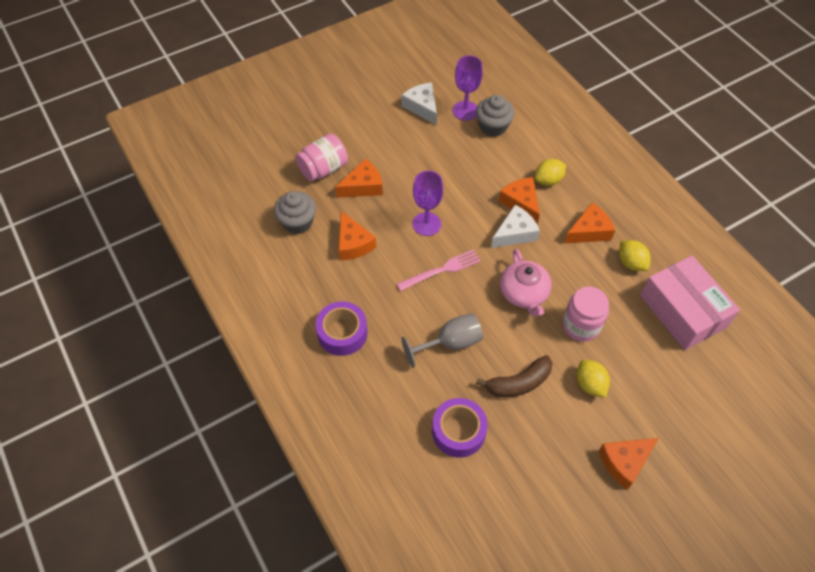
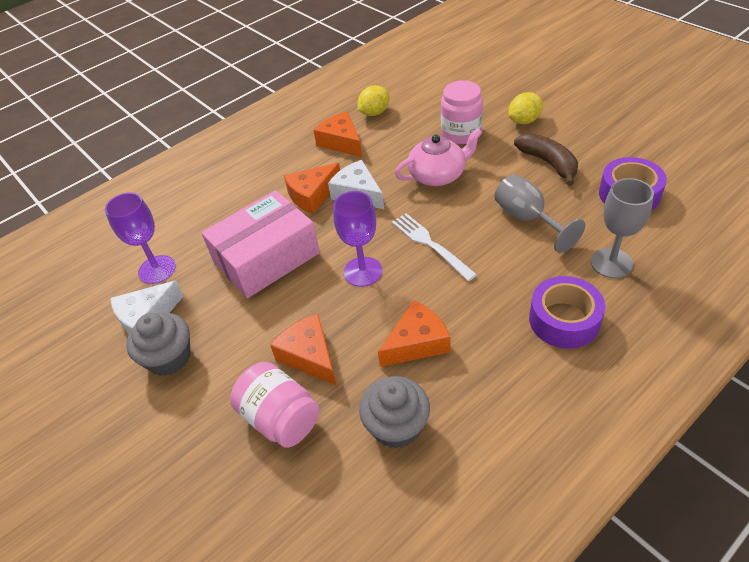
camera: 95 degrees left, 10 degrees down
(384, 384) = (611, 263): none -> grey goblet
(442, 270) = (430, 244): pink fork -> white fork
(493, 126) = (188, 238): grey cupcake -> grey cupcake (169, 358)
(548, 180) = (274, 179): yellow lemon -> none
(624, 462) = (590, 95): orange cheese -> none
(682, 311) = (419, 81): pink box -> pink box (266, 258)

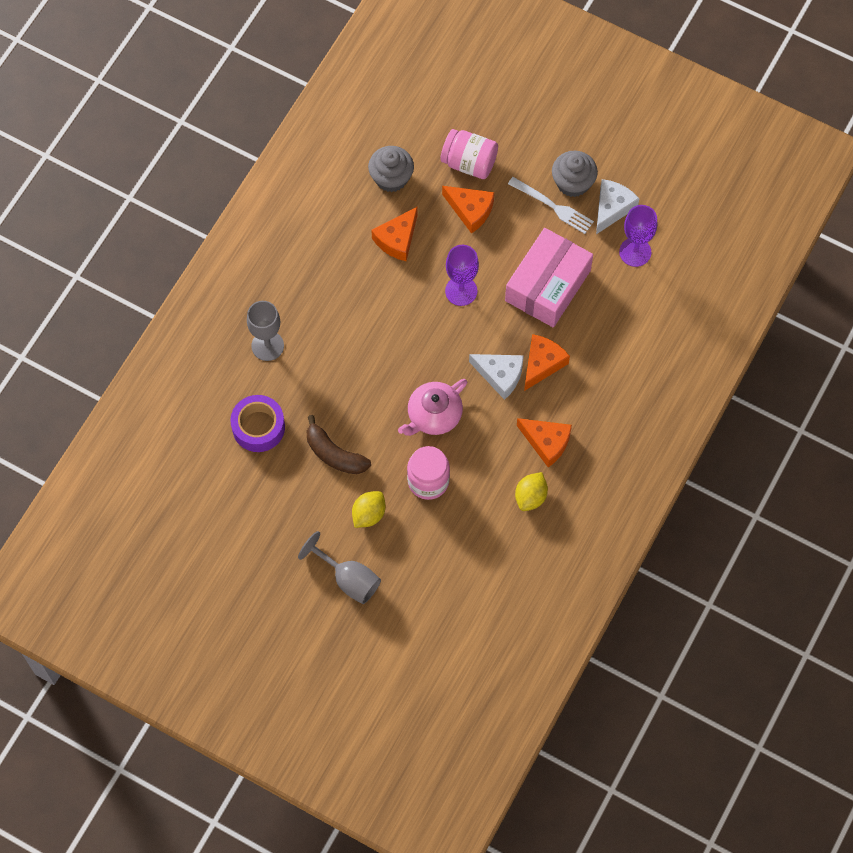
camera: 155 degrees right, 20 degrees up
(430, 244) = (415, 331): white fork -> white fork (553, 206)
(528, 219) = (340, 378): grey goblet -> grey goblet (348, 579)
(564, 320) = (297, 284): purple tape -> none

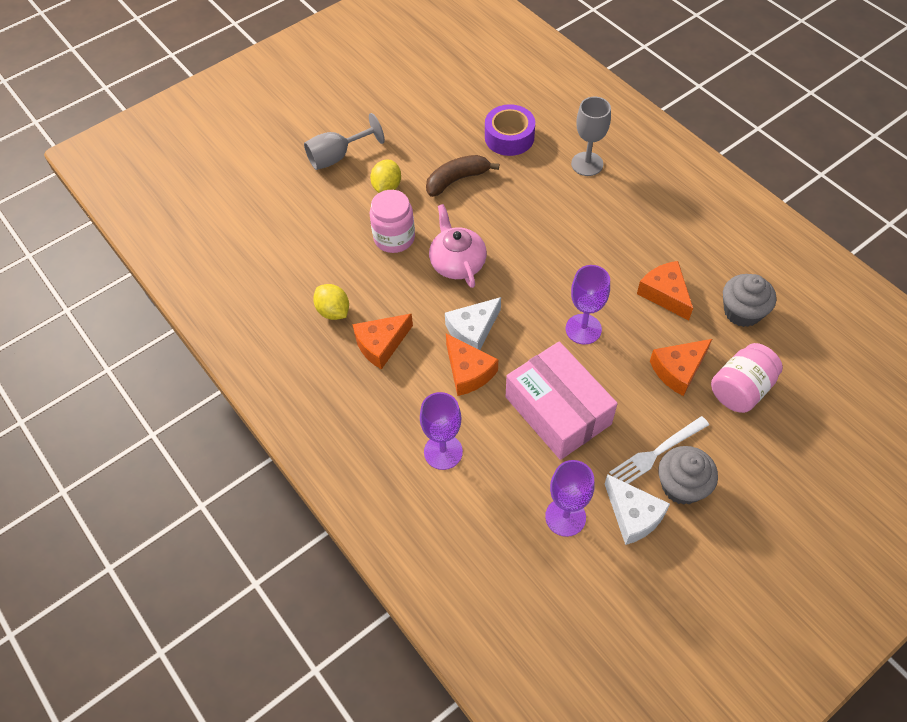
camera: 115 degrees right, 10 degrees down
(368, 514) = (387, 187): yellow lemon -> yellow lemon turned 45 degrees clockwise
(622, 355) = (443, 452): none -> purple goblet

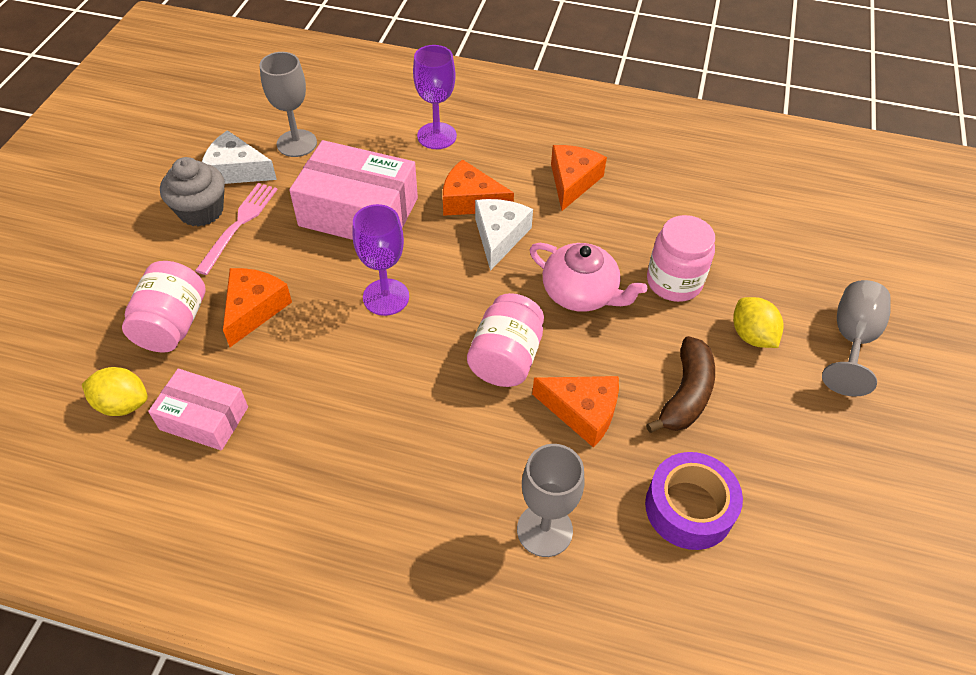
camera: 140 degrees right, 5 degrees down
(333, 311) = (647, 184): yellow lemon -> yellow lemon (123, 404)
(537, 250) = (506, 358): none -> pink jar
(565, 517) = (297, 143): purple goblet -> grey goblet
(656, 453) = (239, 224): white fork -> pink fork
(665, 294) = (315, 388): orange cheese -> orange cheese (582, 412)
(742, 312) = (204, 418): grey cupcake -> pink box

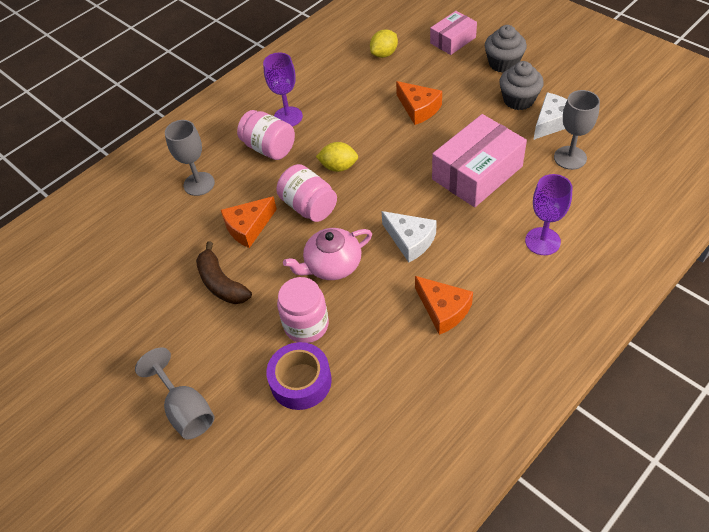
camera: 125 degrees right, 0 degrees up
(119, 247) = (503, 63): none -> grey cupcake
(173, 324) = (427, 76): pink jar -> pink jar (269, 148)
(204, 418) = (356, 79): pink box -> pink box (453, 40)
(239, 224) = (496, 114): pink fork -> none
(386, 297) = (392, 166): purple goblet -> purple goblet (288, 117)
(470, 201) = (456, 237): orange cheese -> none
(689, 508) = (160, 248): purple tape -> purple tape (301, 381)
(752, 336) = (233, 346): yellow lemon -> yellow lemon (338, 167)

